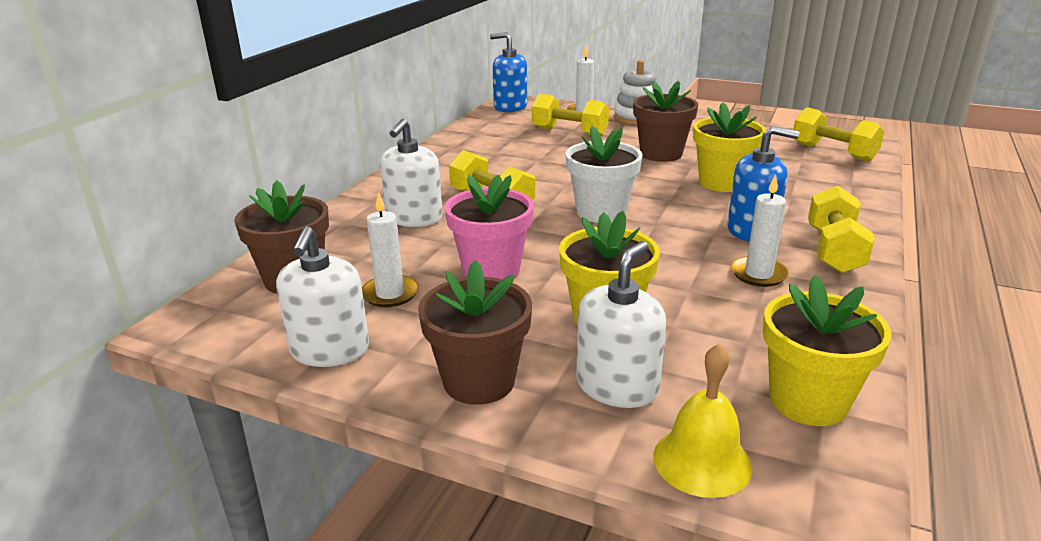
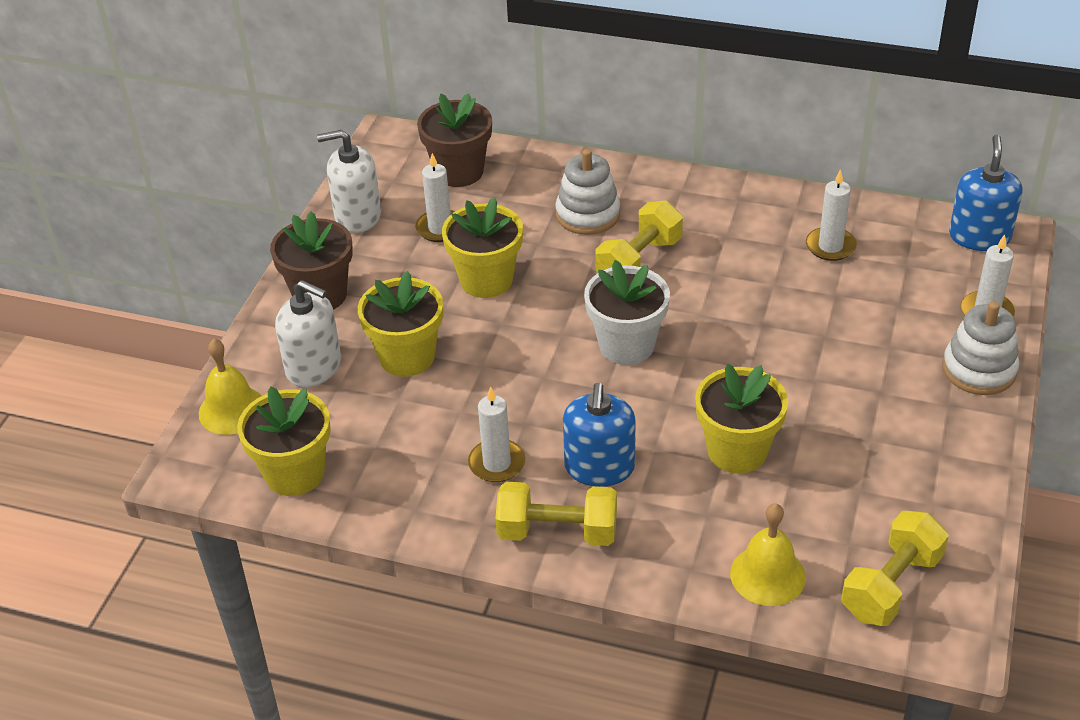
camera: 85 degrees right, 15 degrees up
(414, 218) = (588, 214): white soap dispenser -> white stacking toy
(491, 270) = (486, 280): pink flower pot -> yellow flower pot
(502, 141) = (830, 246): none -> white candle
(569, 132) = (887, 304): yellow dumbbell -> none
(661, 154) = (827, 395): brown flower pot -> none
(842, 182) = (767, 575): none -> yellow bell

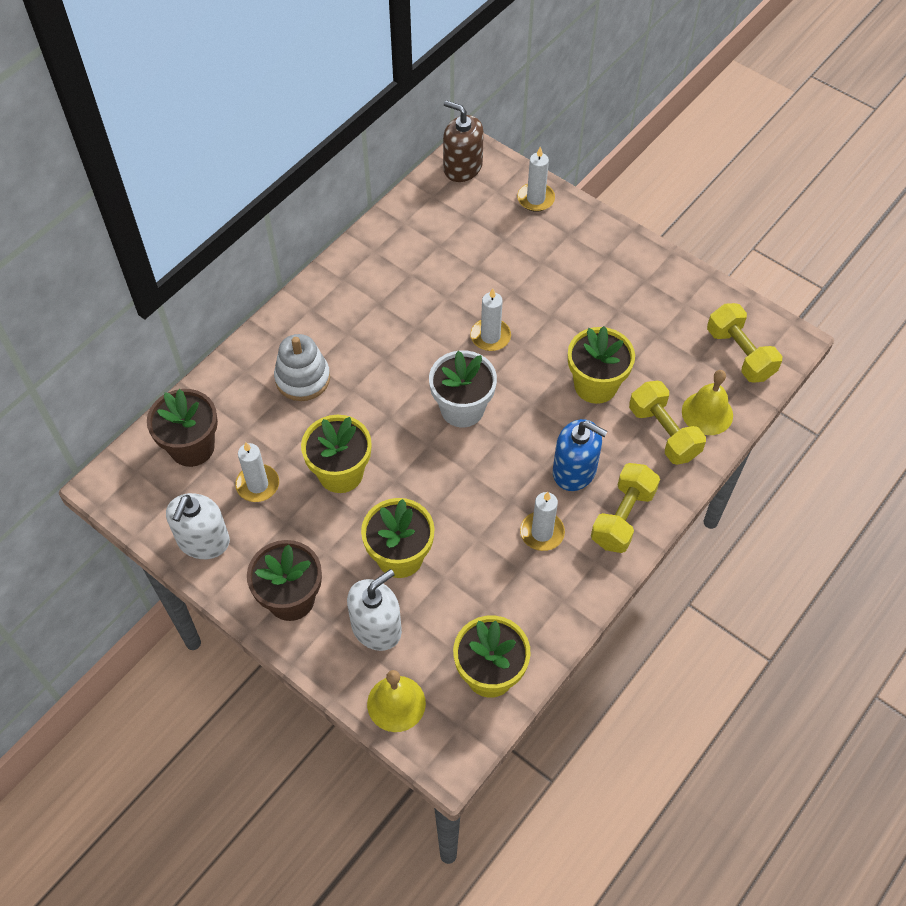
camera: 70 degrees left, 15 degrees up
(639, 261) = (376, 366): yellow dumbbell -> yellow dumbbell (664, 433)
(830, 246) = (426, 249): white candle -> white candle (490, 336)
(979, 236) = (462, 167): blue soap dispenser -> brown soap dispenser
(979, 369) = (584, 227): white stacking toy -> none

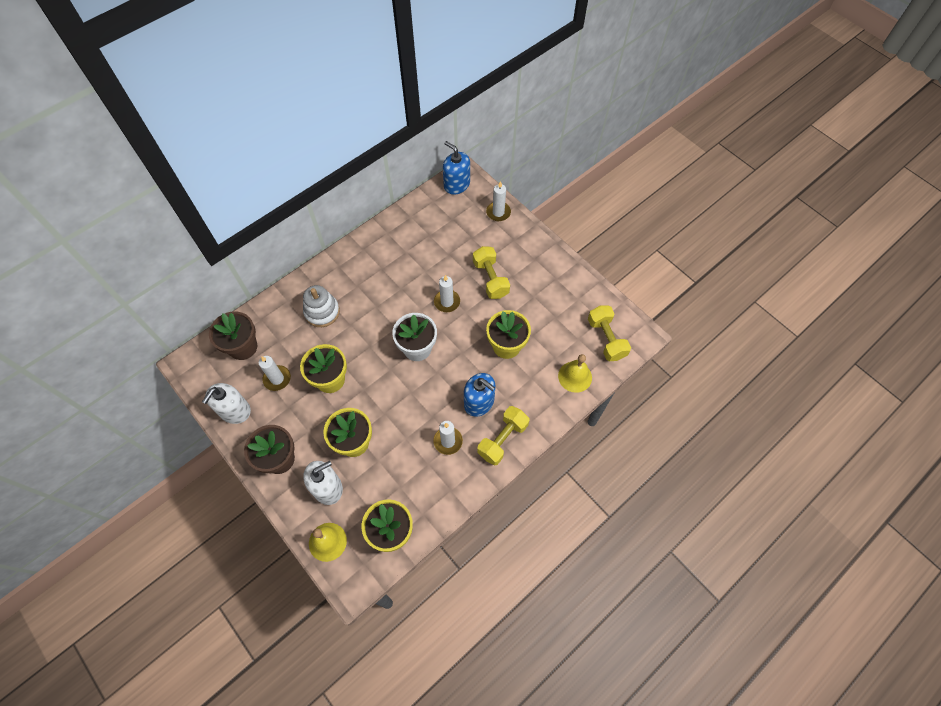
camera: 10 degrees right, 5 degrees up
(462, 167) = (456, 184): brown soap dispenser -> blue soap dispenser
(664, 433) = (543, 385): yellow dumbbell -> yellow dumbbell (490, 279)

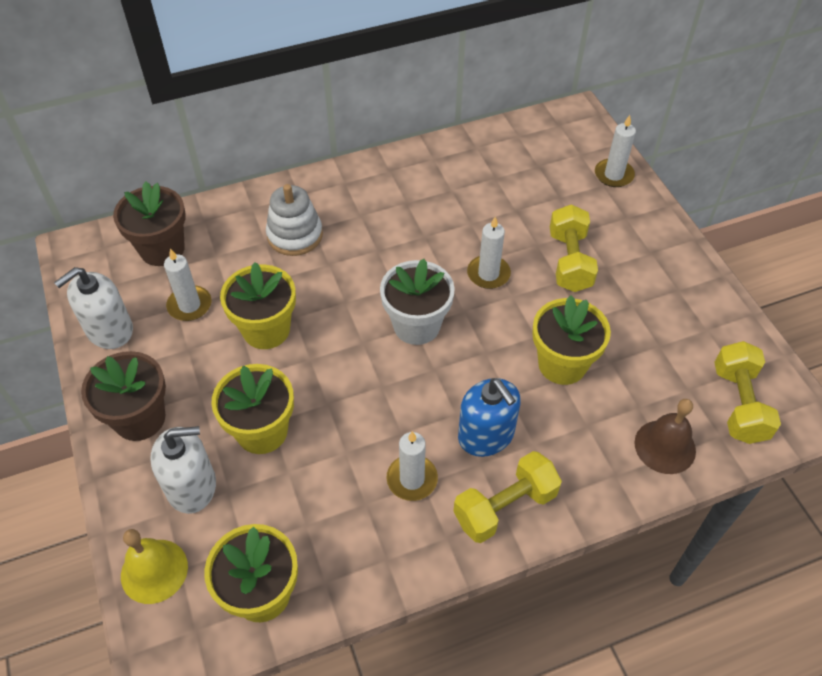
camera: 20 degrees right, 10 degrees down
(456, 184) = (562, 123): blue soap dispenser -> none
(575, 376) = (665, 446): yellow bell -> brown bell

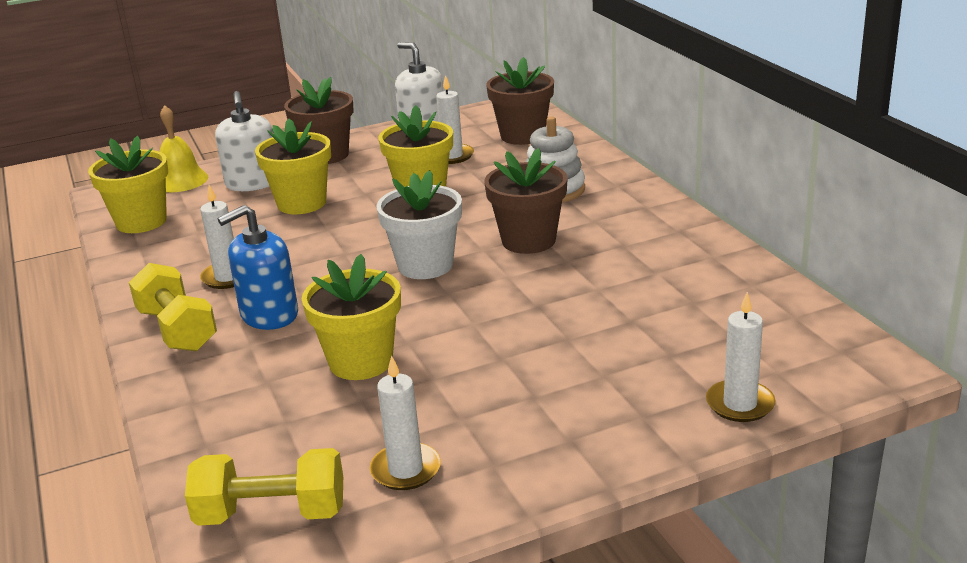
camera: 90 degrees right, 25 degrees down
(387, 257) = (528, 241): none -> brown flower pot
(488, 274) = (509, 305): white candle -> white candle (405, 470)
(570, 261) = (539, 365): yellow dumbbell -> none
(665, 446) = (220, 441): brown bell -> none

